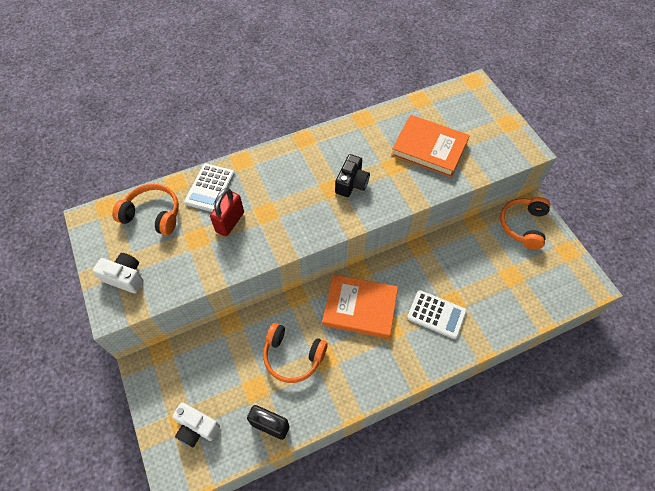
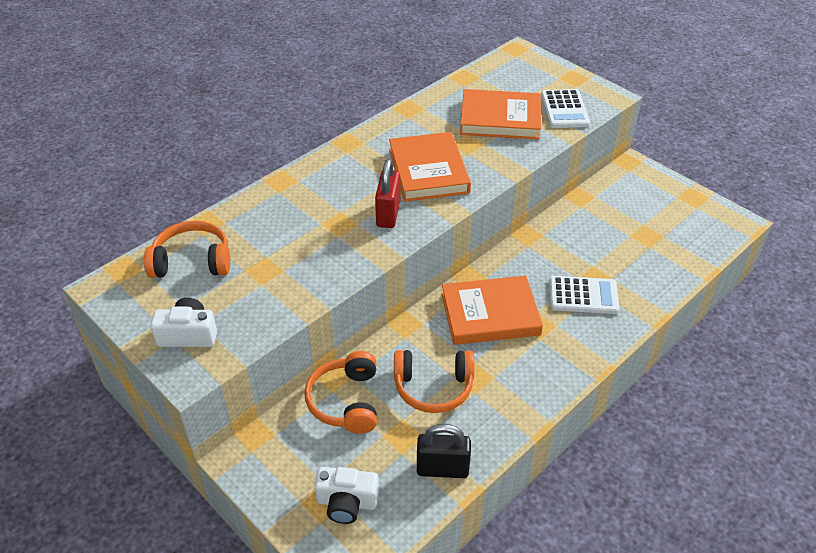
camera: 20 degrees left, 15 degrees down
(210, 188) = (254, 216): white calculator -> white calculator (564, 109)
(230, 222) = (299, 244): red padlock -> red padlock (388, 214)
(351, 183) = (428, 171): black camera -> orange book
(523, 226) = (633, 185): orange headphones -> orange headphones (346, 401)

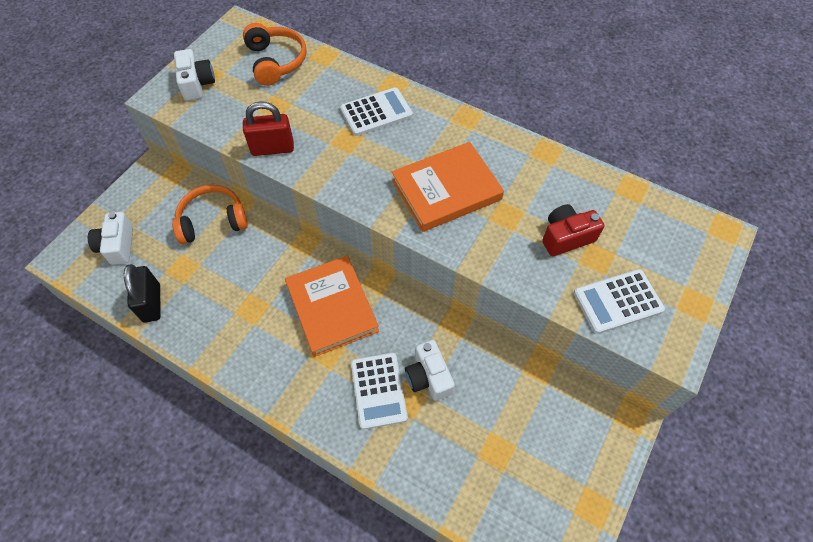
camera: 75 degrees right, 15 degrees up
(312, 197) = (376, 112): none -> white calculator
(388, 214) = (369, 172): red padlock -> red padlock (272, 148)
(433, 387) = (236, 279): orange headphones -> none
(500, 119) = (566, 237): orange book -> red camera
(576, 261) = (428, 377): none -> white camera

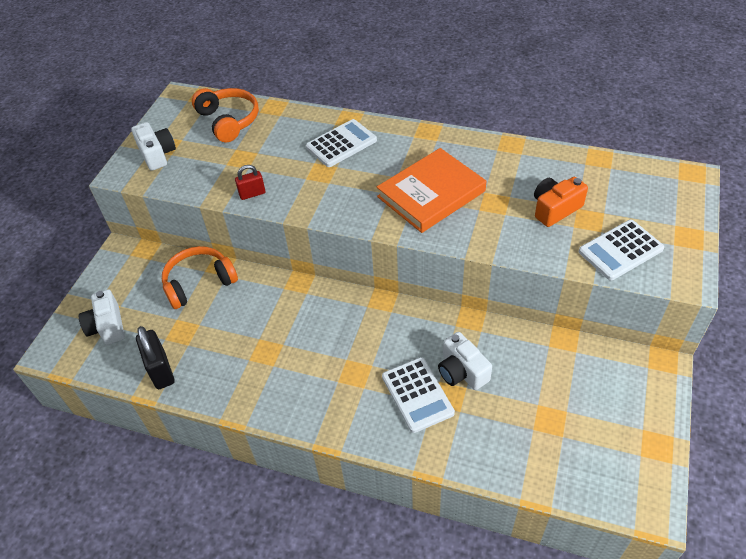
camera: 10 degrees left, 10 degrees down
(272, 148) = (252, 194): red padlock -> red padlock, size x0.61
(332, 307) = (346, 333): orange book -> none
(566, 237) = (555, 209): red camera -> orange camera

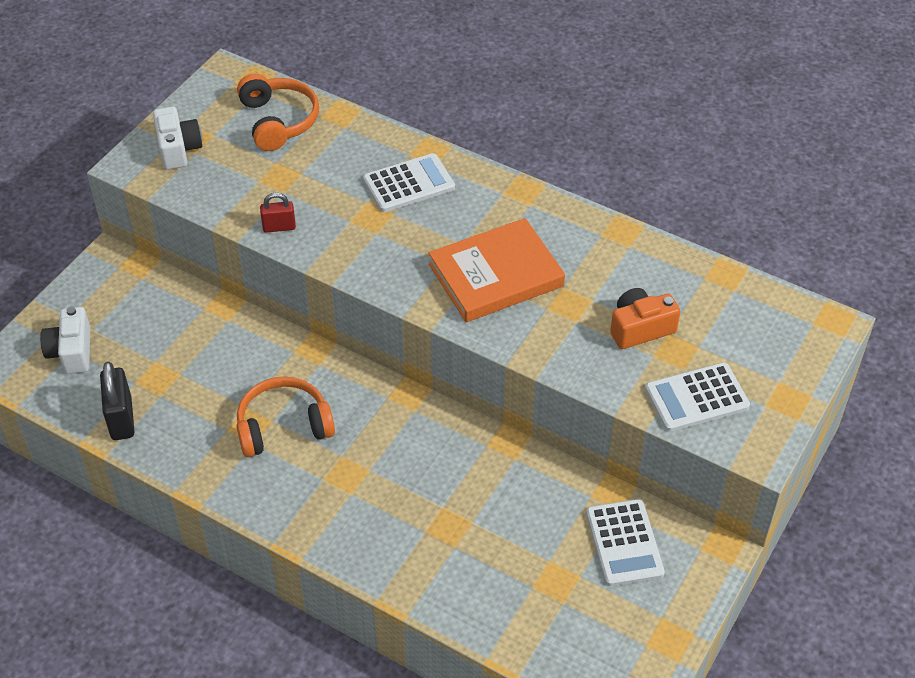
camera: 10 degrees right, 0 degrees up
(199, 283) = (193, 322): orange headphones -> orange headphones (283, 426)
(417, 395) = (411, 516): white calculator -> white calculator (624, 543)
(462, 371) = (474, 501): white camera -> none

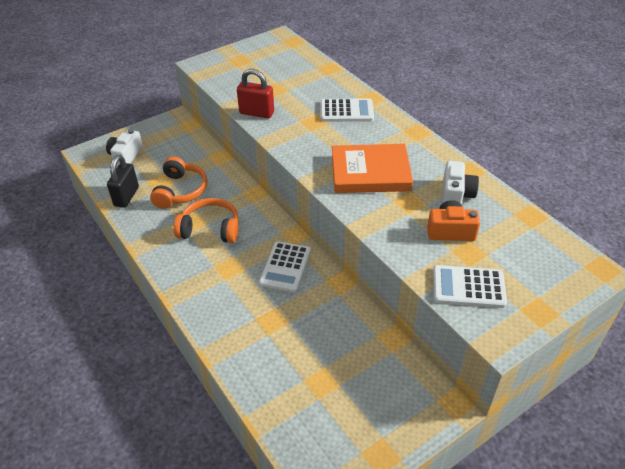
camera: 25 degrees right, 5 degrees down
(178, 149) = (229, 63): white camera -> white camera (456, 194)
(278, 121) = (292, 63): orange headphones -> orange headphones (180, 191)
(279, 227) = (256, 113): red padlock -> red padlock, size x1.64
(624, 543) = (382, 375): white calculator -> white calculator (285, 267)

